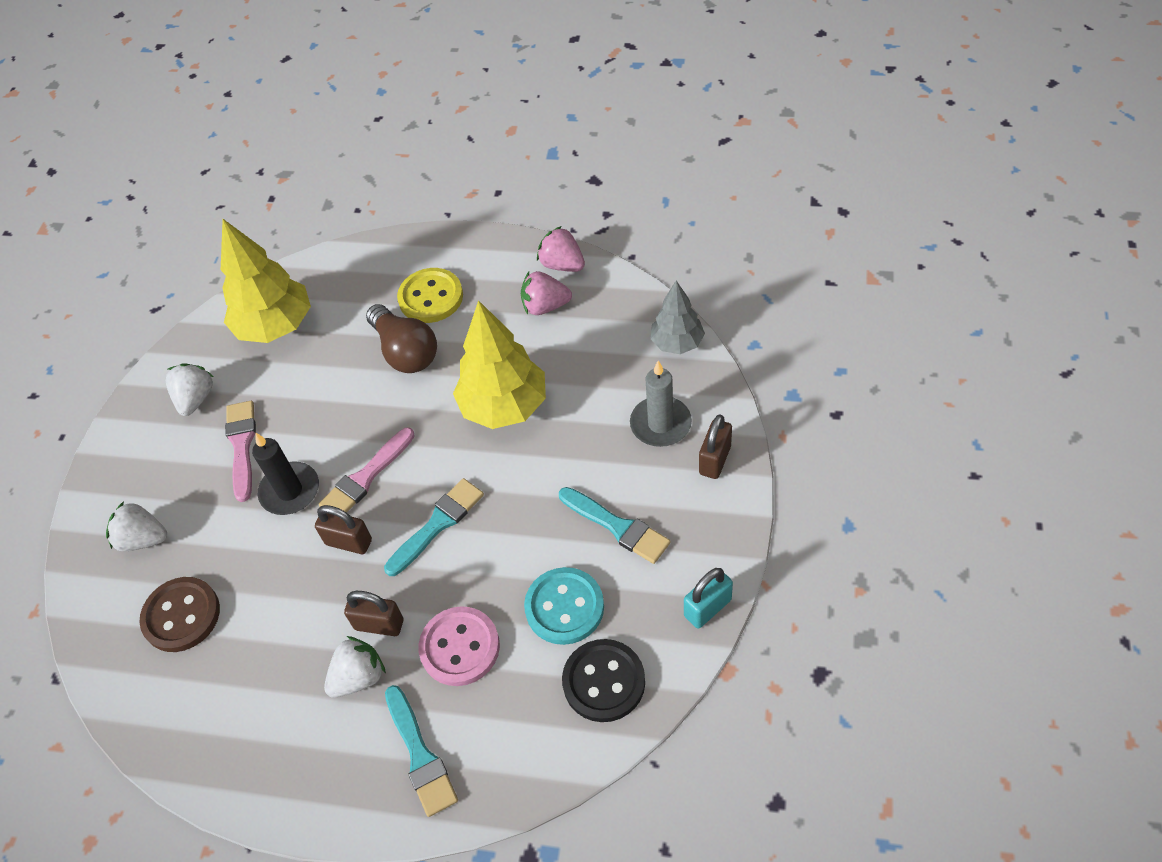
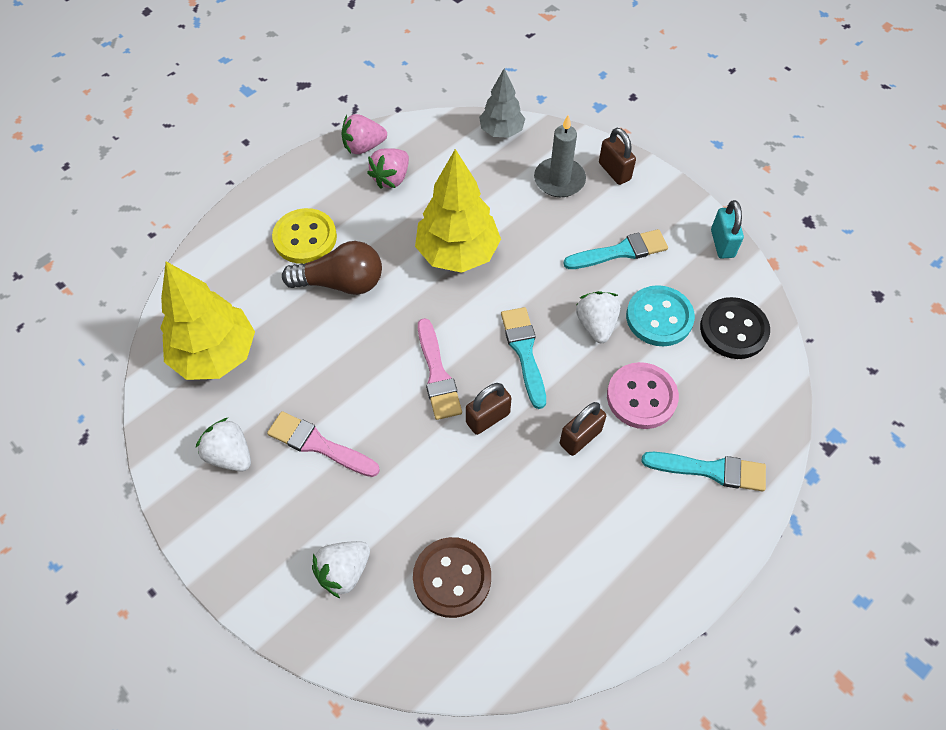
camera: 60 degrees left, 5 degrees up
(290, 491) = (400, 433): black candle -> none
(359, 677) = (615, 475): white strawberry -> white strawberry (596, 325)

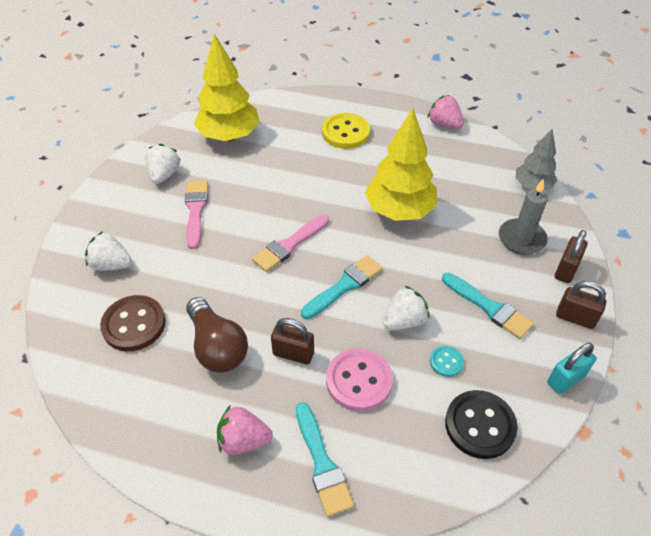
camera: 60 degrees right, 10 degrees down
(341, 283) = (325, 165): brown light bulb -> brown light bulb (217, 347)
(391, 178) = (431, 149): pink strawberry -> pink strawberry (243, 440)
(488, 418) = (273, 289): brown padlock -> brown padlock (575, 318)
(659, 317) = (446, 362): turquoise button -> turquoise button, size x0.52

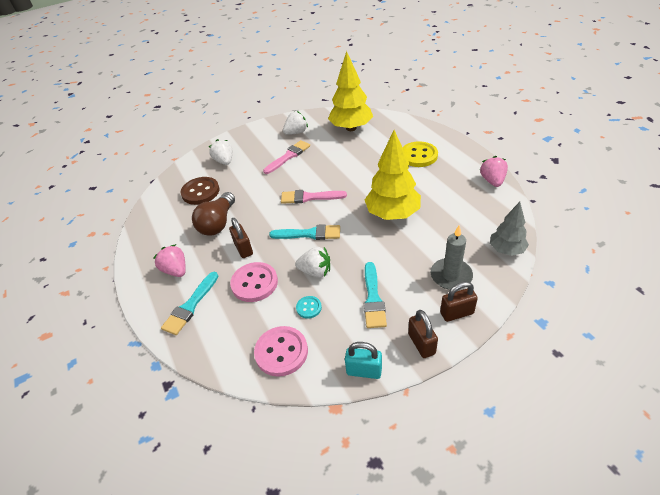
camera: 50 degrees right, 5 degrees down
(480, 425) = (281, 352): black button -> pink button

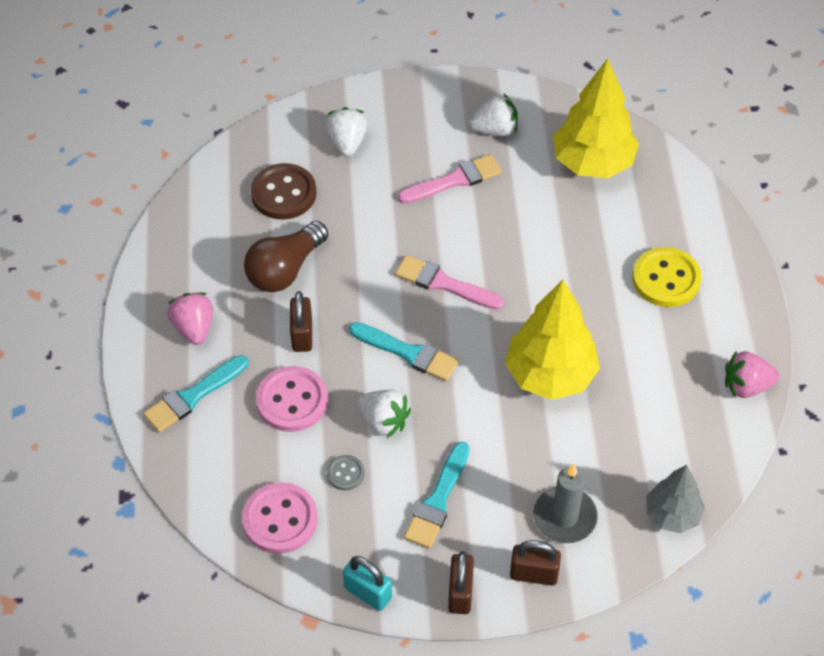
camera: 20 degrees right, 10 degrees up
(309, 308) = (345, 473): turquoise button -> grey button
(492, 181) = (746, 386): pink strawberry -> pink strawberry turned 120 degrees counterclockwise

